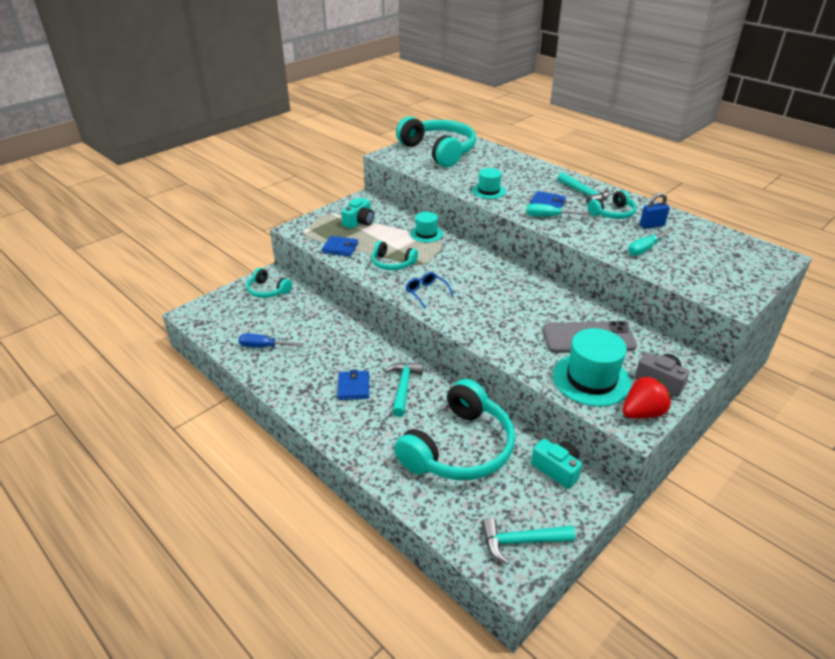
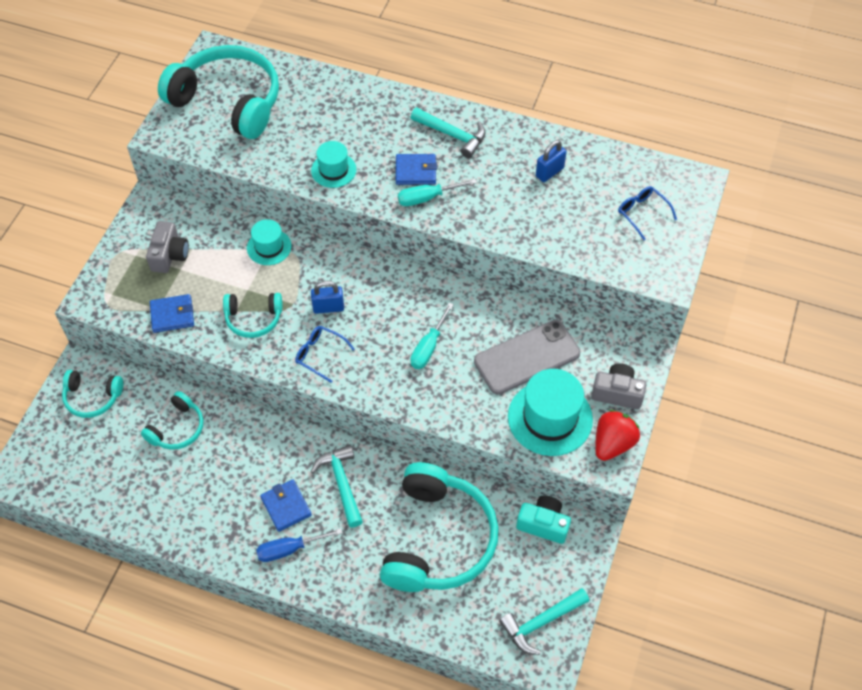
camera: 25 degrees left, 20 degrees up
(264, 347) = (145, 491): blue screwdriver -> blue screwdriver (290, 549)
(359, 222) = (169, 255): turquoise camera -> grey camera
(448, 271) = (328, 307): none -> blue padlock
(612, 213) = (498, 164): turquoise headphones -> turquoise headphones (177, 428)
(645, 249) = (555, 220): turquoise screwdriver -> turquoise screwdriver (429, 347)
(723, 262) = (642, 213): none -> blue glasses

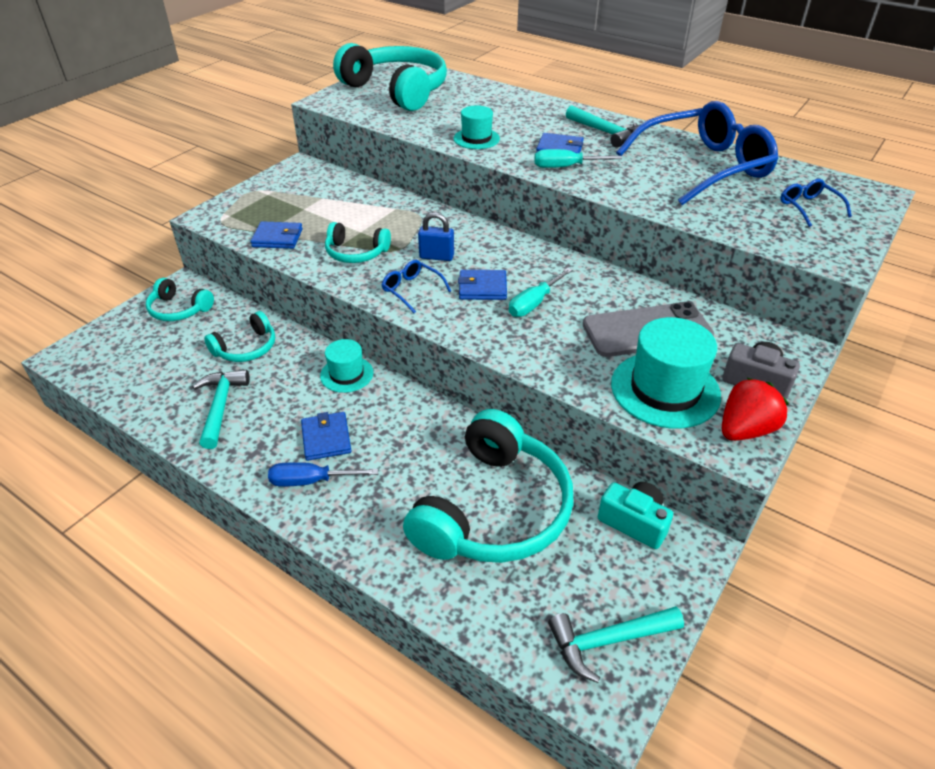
camera: 15 degrees right, 15 degrees down
(169, 255) = (299, 199): grey camera -> none
(269, 247) = (396, 207): turquoise hat -> turquoise hat (346, 374)
(341, 483) = (398, 429): turquoise hammer -> turquoise hammer (221, 406)
(380, 338) = (482, 288): none -> blue wallet
(549, 172) = (703, 167): blue padlock -> blue glasses

